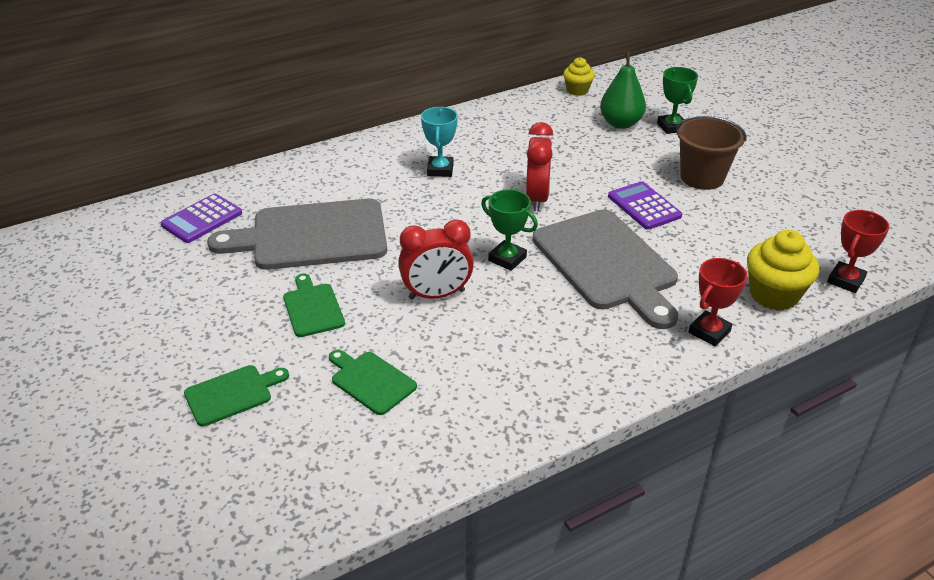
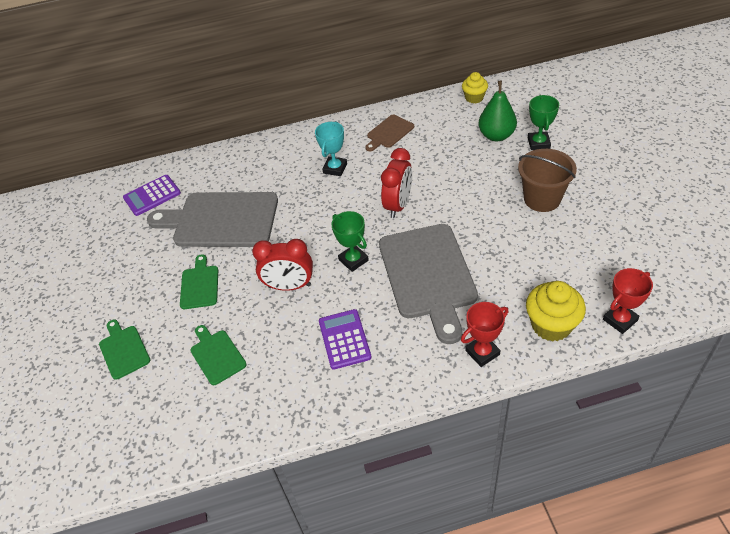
camera: 20 degrees right, 10 degrees up
(232, 394) = (123, 350): green cutting board -> green cutting board turned 105 degrees counterclockwise
(491, 130) = (389, 133): none -> brown cutting board
(644, 206) = (481, 223): purple calculator -> purple calculator (344, 339)

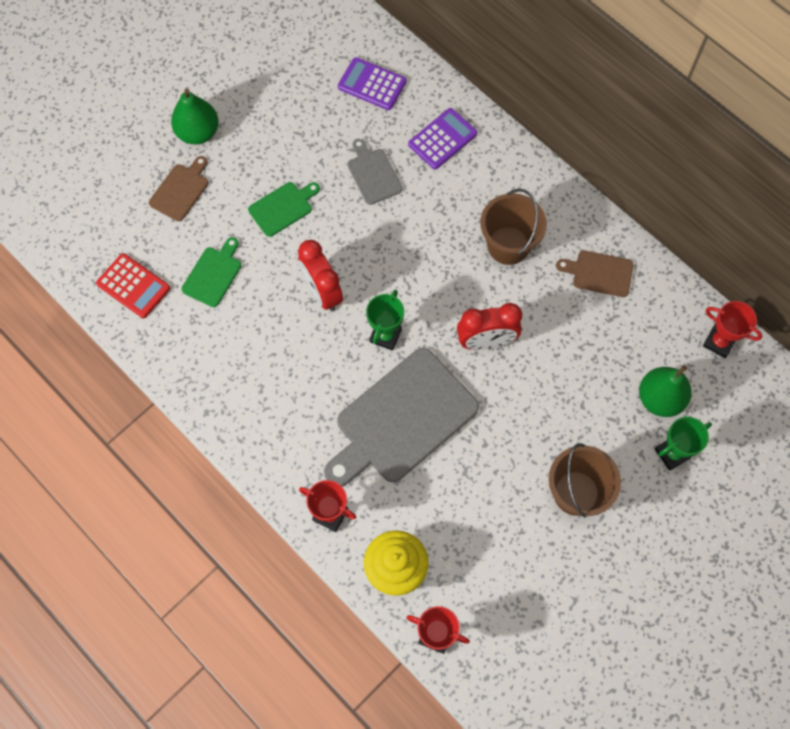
camera: 55 degrees right, 20 degrees up
(86, 317) = (198, 132): none -> green pear
(123, 350) = (180, 190): green cutting board -> brown cutting board
(178, 423) = (133, 286): none -> red calculator
(221, 220) = (373, 174): grey cutting board -> grey cutting board, size x0.48
(335, 168) = (508, 245): turquoise trophy -> brown bucket
(344, 339) = (285, 378): purple calculator -> purple calculator (442, 139)
(474, 98) = (719, 342): yellow cupcake -> red trophy

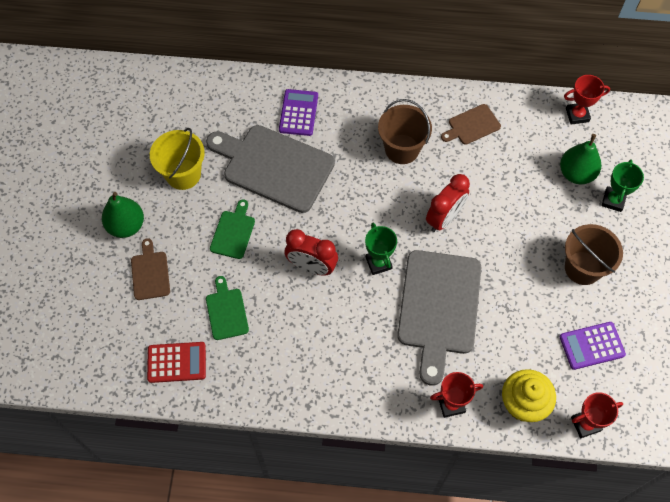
camera: 40 degrees left, 5 degrees down
(287, 121) = (183, 174): none -> yellow bucket
(372, 84) = (219, 110): purple calculator -> purple calculator (591, 345)
(373, 174) = (274, 167): grey cutting board -> grey cutting board, size x2.09

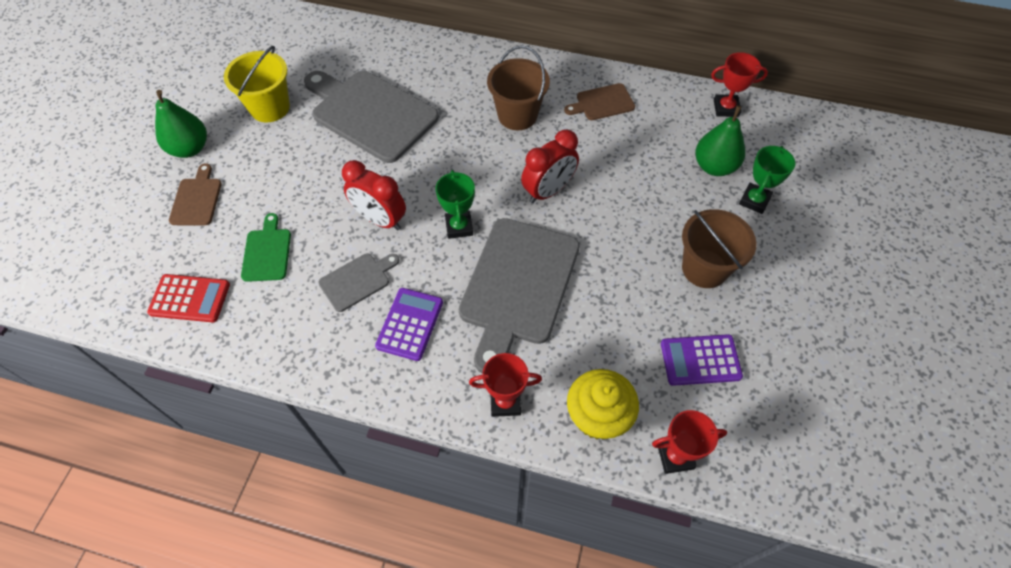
camera: 10 degrees right, 5 degrees down
(233, 232) = (303, 171): green cutting board -> none
(298, 113) = (413, 66): purple calculator -> purple calculator (410, 324)
(308, 324) = (357, 280): none -> grey cutting board

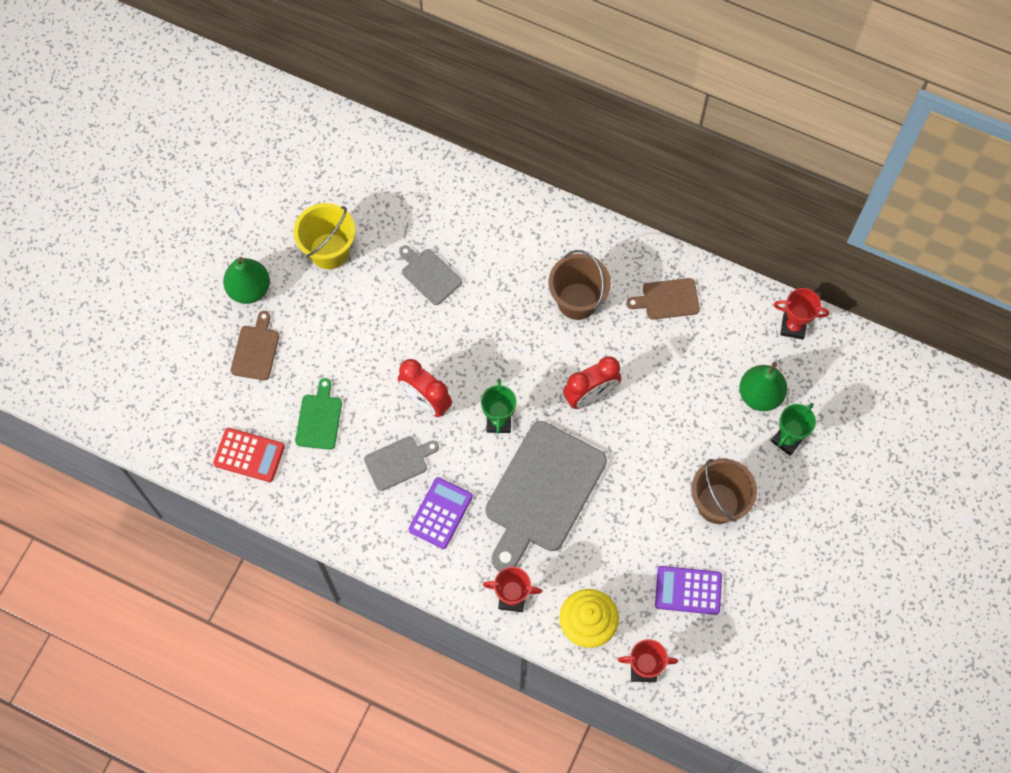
camera: 10 degrees right, 10 degrees up
(370, 114) = (429, 275): grey cutting board -> grey cutting board, size x0.48

